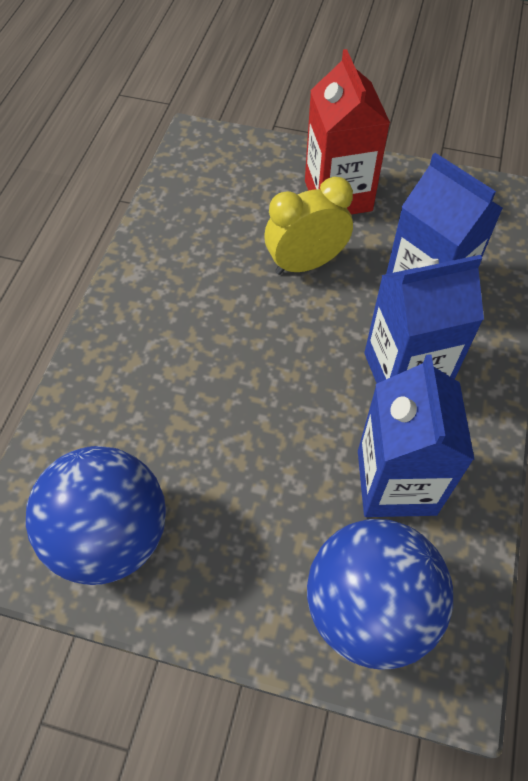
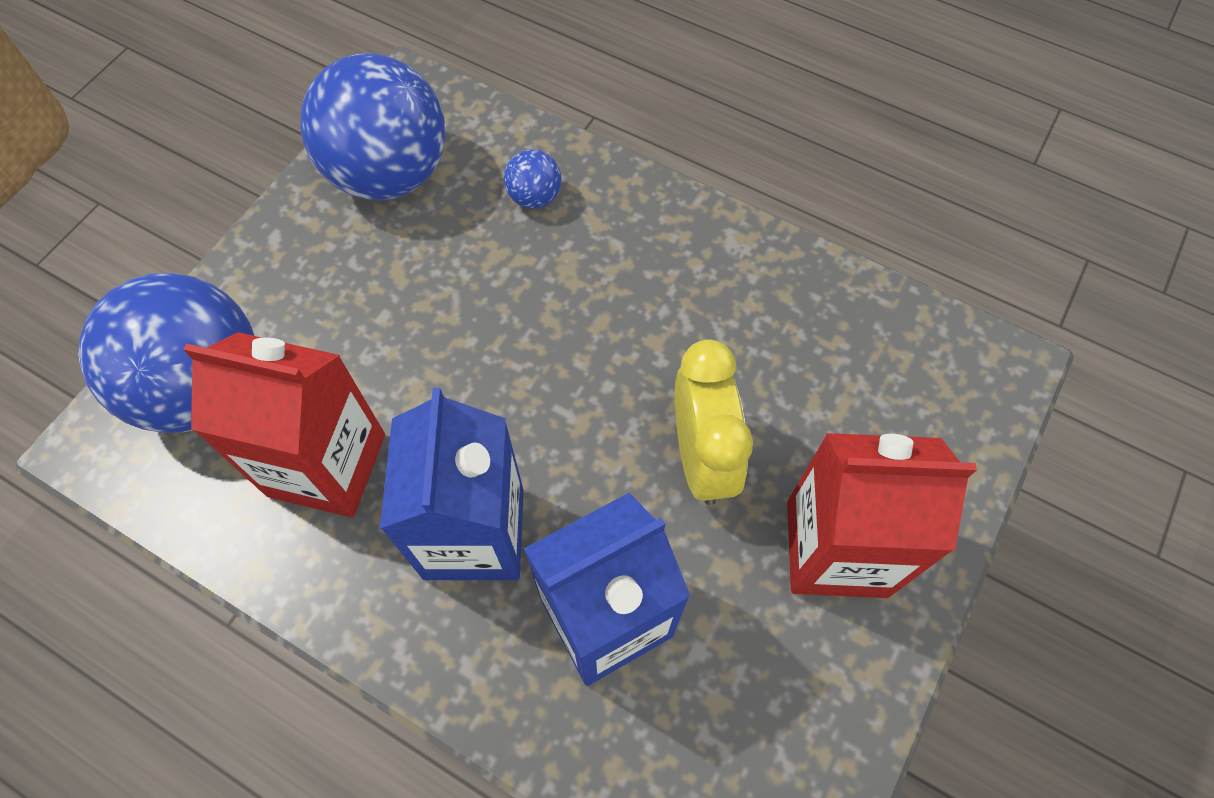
camera: 105 degrees right, 5 degrees up
(115, 410) = (534, 197): none -> blue ball
(396, 482) = (327, 465): blue carton -> red carton

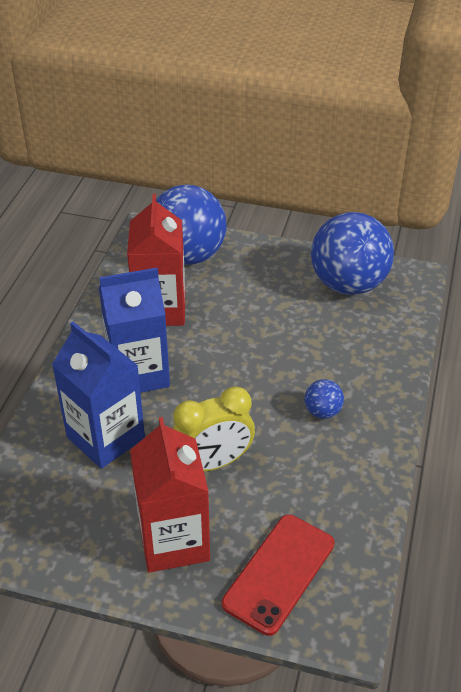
camera: 75 degrees right, 20 degrees down
(534, 197) = (363, 348): blue ball -> blue ball (322, 411)
(912, 419) = (279, 573): none -> red phone

